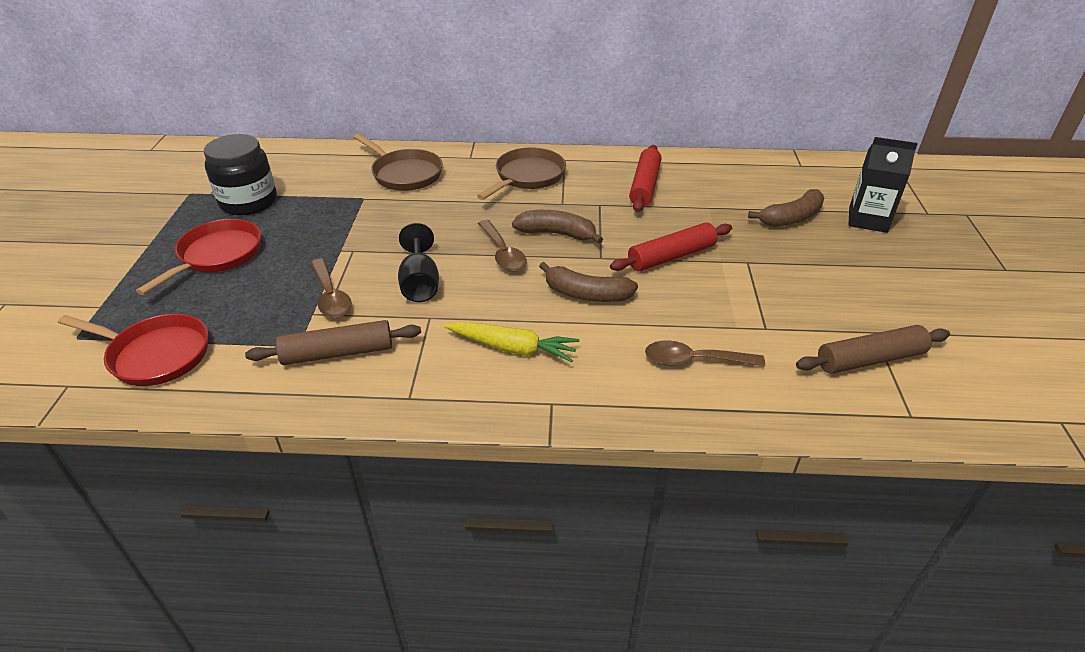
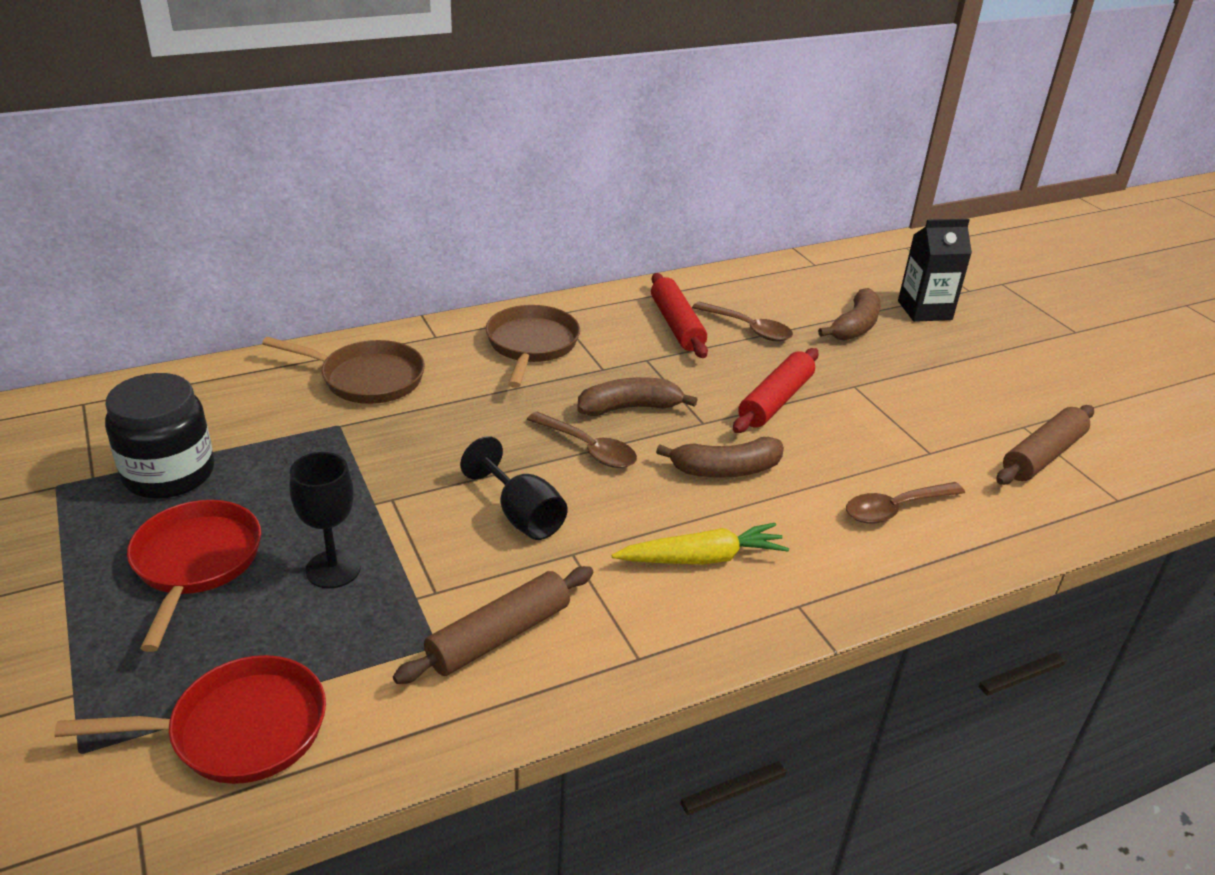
camera: 30 degrees left, 5 degrees down
(283, 282) = (333, 569): none -> black goblet
(331, 296) = (420, 567): brown spoon -> brown spoon (748, 328)

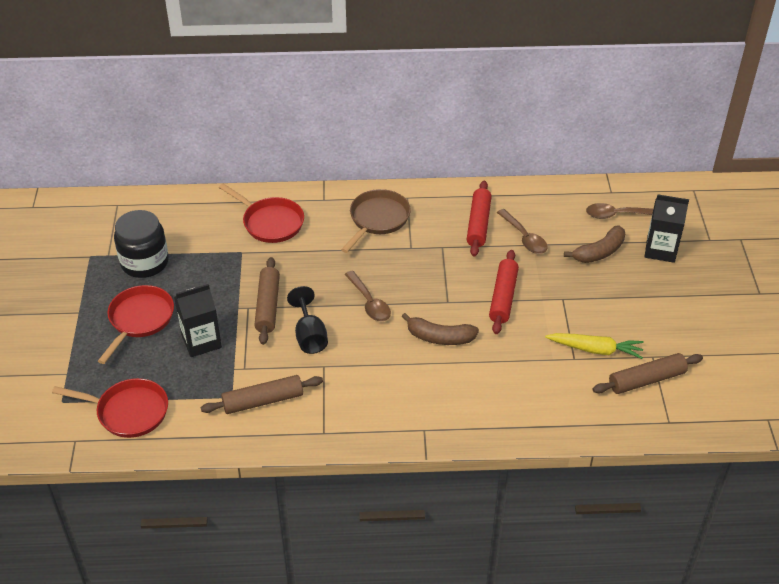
camera: 25 degrees right, 10 degrees up
(333, 569) = (201, 341): black goblet -> black carton
(367, 378) = (270, 222): brown pan -> red pan
(425, 489) = (267, 306): none -> brown rolling pin
(630, 407) = (410, 280): brown banana -> none
(702, 558) = (390, 388): yellow carrot -> yellow carrot (595, 349)
(775, 401) = (503, 297): red rolling pin -> red rolling pin turned 45 degrees counterclockwise
(895, 509) = (522, 389): brown spoon -> brown spoon (616, 214)

